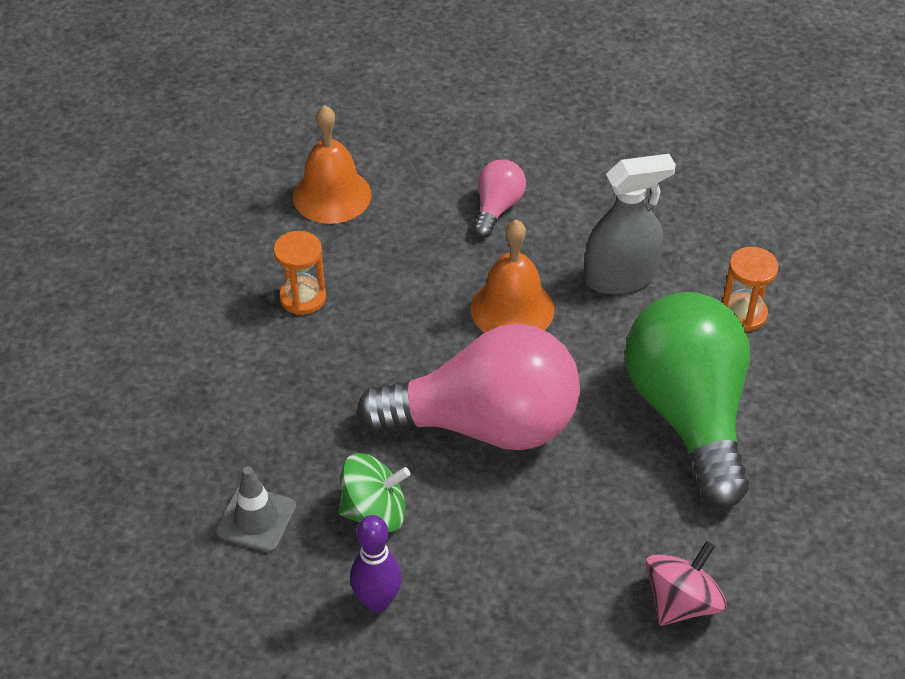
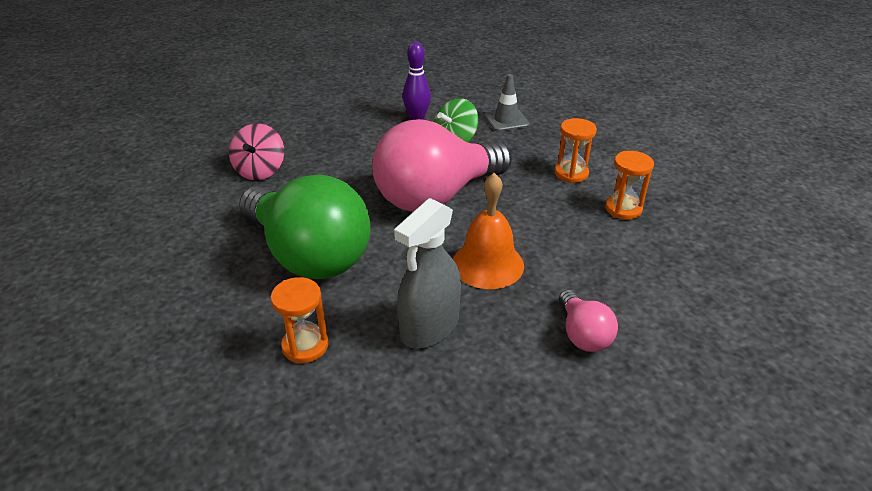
camera: 145 degrees right, 10 degrees down
(293, 374) = (571, 173): none -> orange hourglass
(332, 195) = (707, 279): orange bell -> none

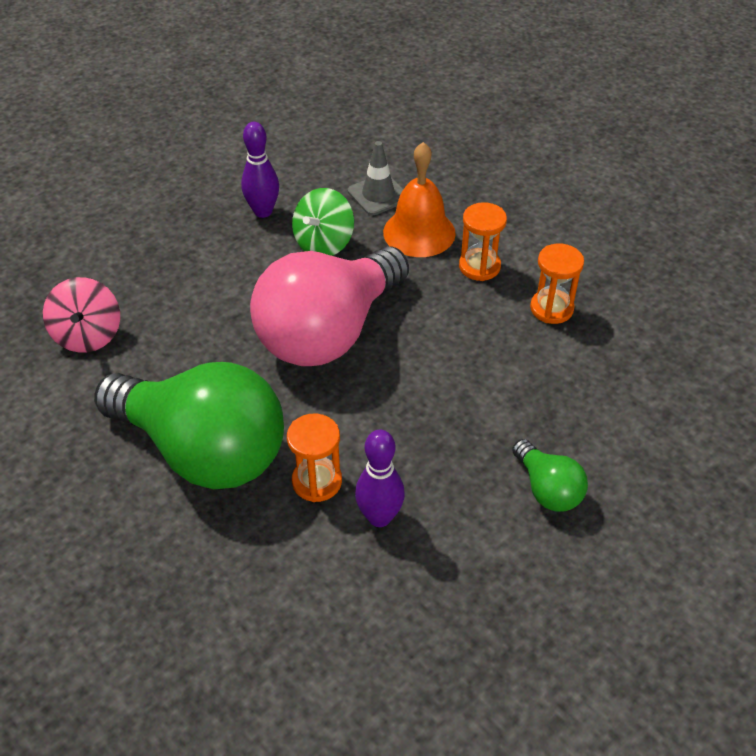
camera: 15 degrees left, 10 degrees up
(305, 346) = (247, 574): orange hourglass -> orange hourglass (317, 481)
(429, 327) = (379, 517): grey spray bottle -> purple bowling pin
(487, 264) = (419, 419): orange bell -> orange bell (419, 232)
(583, 334) = (547, 489): pink light bulb -> green light bulb

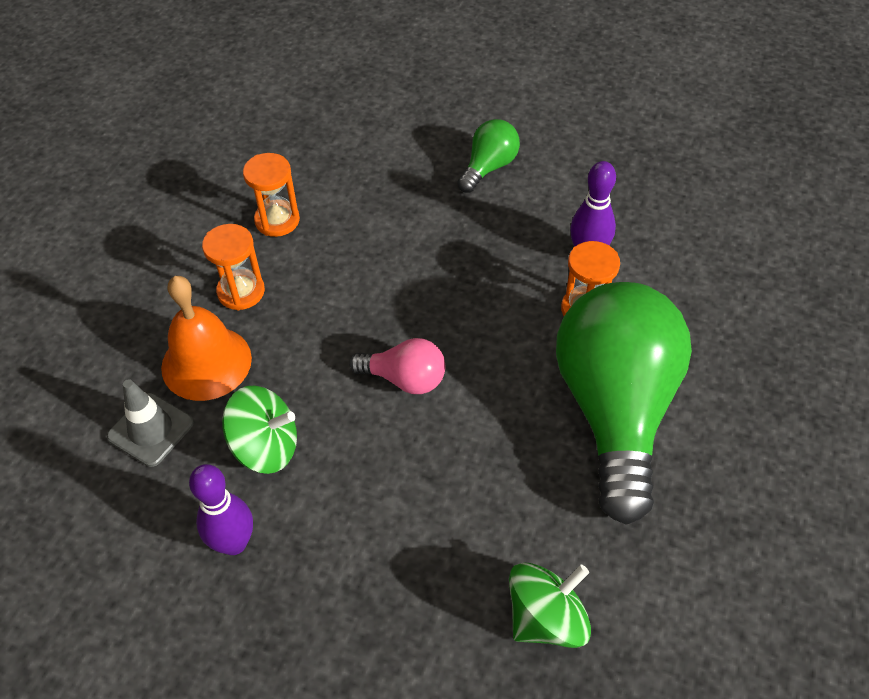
camera: 115 degrees left, 5 degrees up
(88, 335) = (546, 618): pink spinning top -> green spinning top
(329, 332) = (405, 379): pink light bulb -> pink light bulb, size x0.44

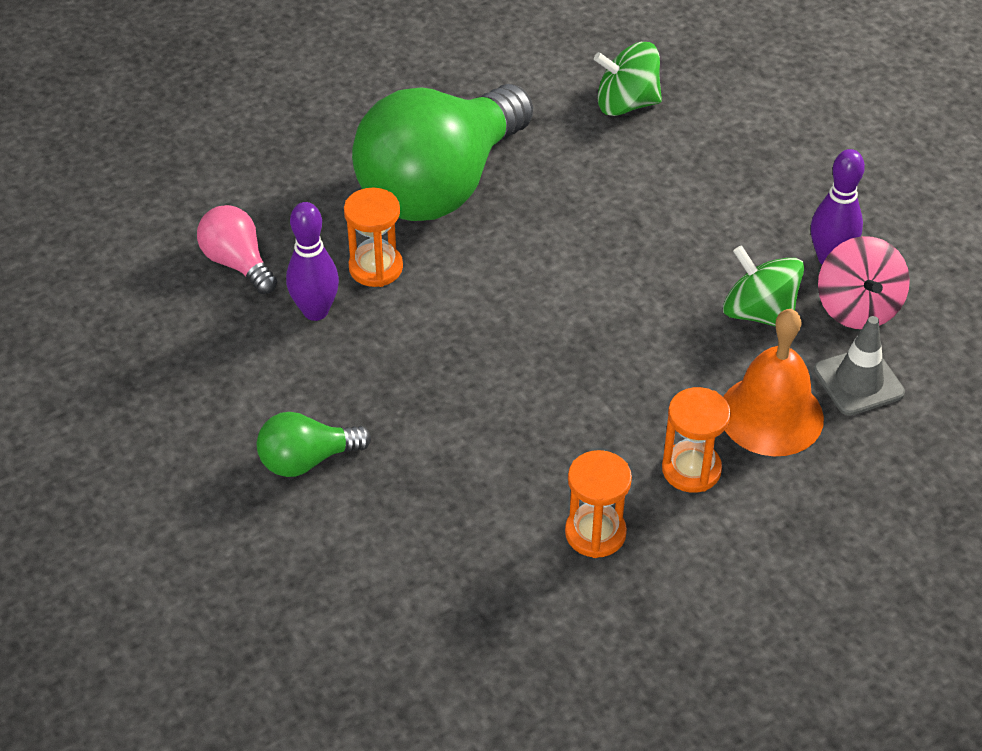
camera: 145 degrees left, 5 degrees down
(183, 503) = (857, 307): none -> pink spinning top
(405, 379) = (593, 300): pink light bulb -> pink light bulb (237, 263)

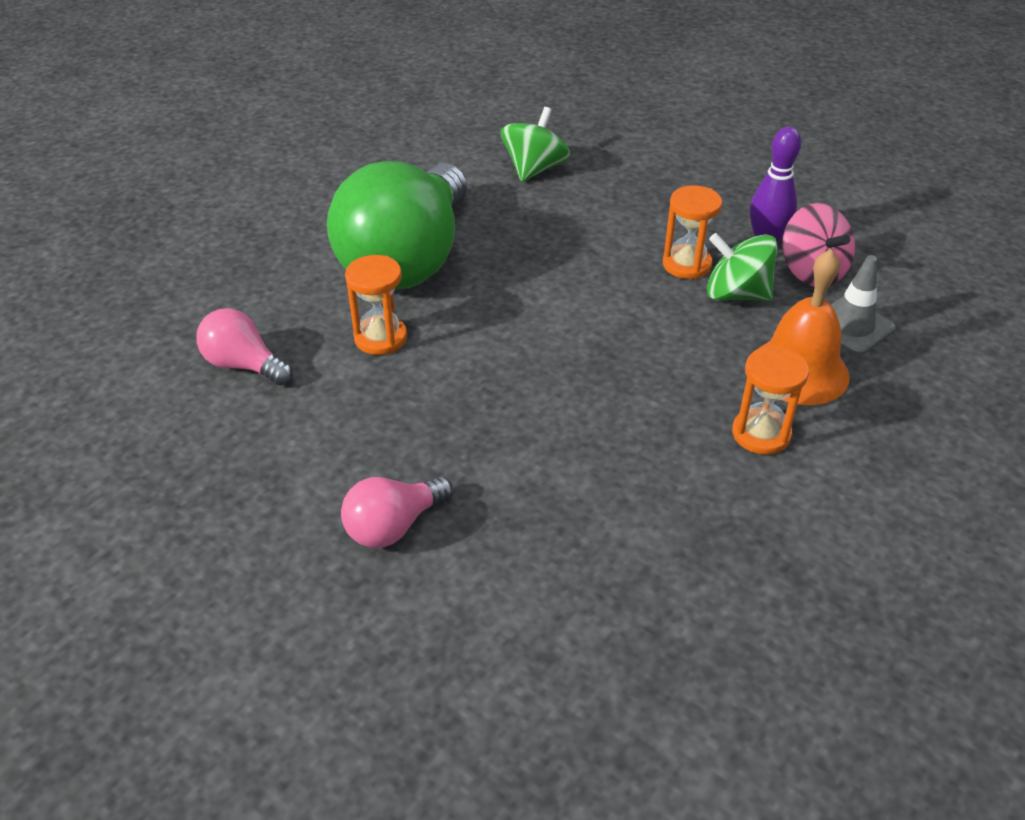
camera: 20 degrees left, 5 degrees down
(307, 460) = (394, 526): green light bulb -> pink light bulb
(315, 311) = (340, 388): purple bowling pin -> none
(595, 533) = (710, 515): orange hourglass -> orange hourglass (686, 264)
(626, 104) = (534, 169): green spinning top -> green spinning top turned 135 degrees clockwise

